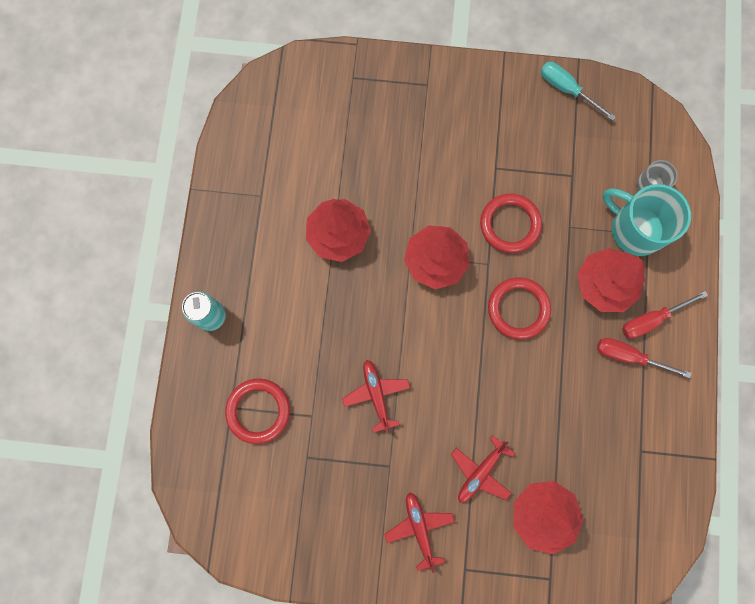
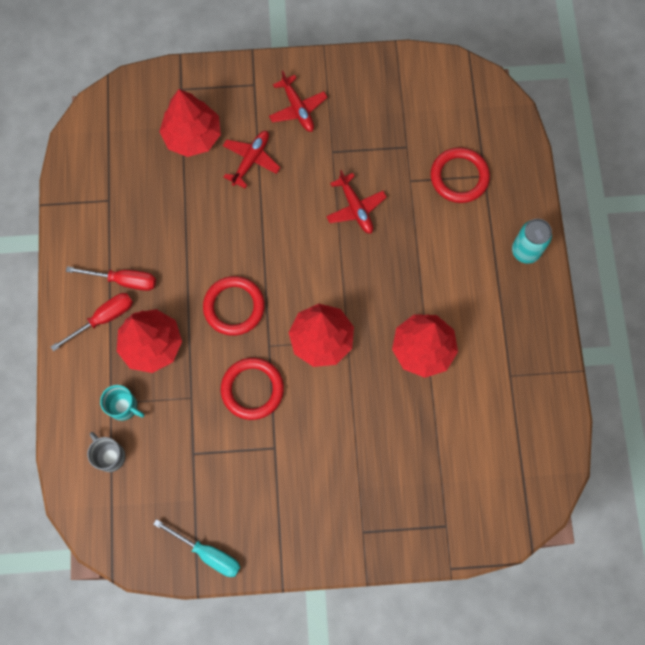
camera: 170 degrees right, 5 degrees down
(635, 229) = (124, 406): turquoise mug -> turquoise mug, size x0.53

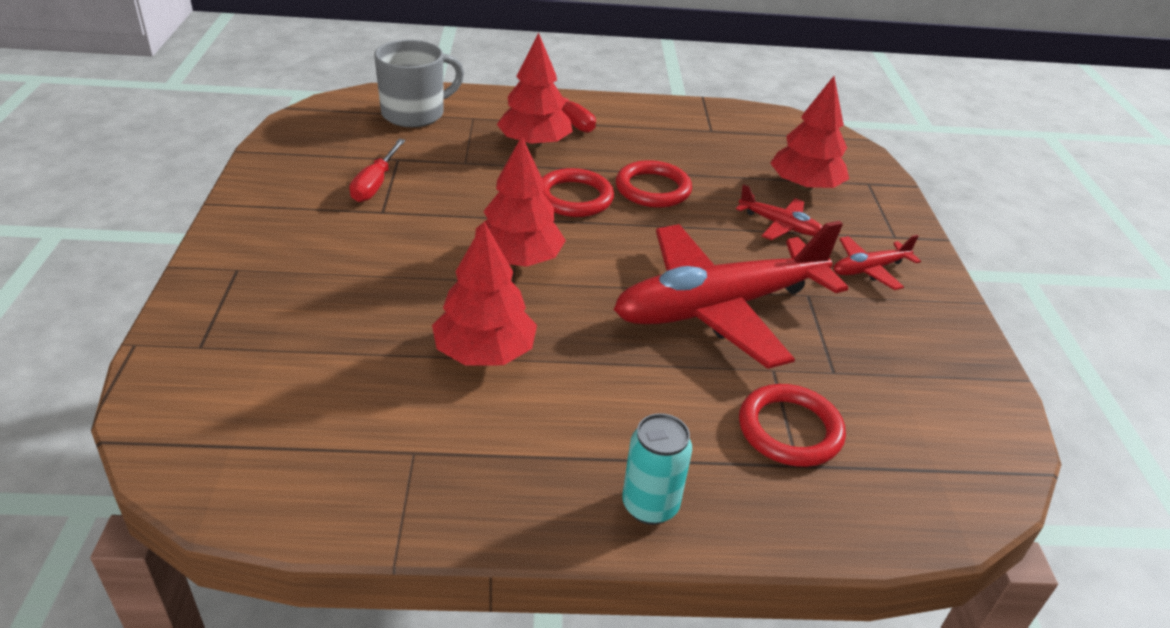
camera: 90 degrees right, 35 degrees down
(110, 456) = (415, 113): grey mug -> grey mug, size x1.88
(124, 280) = (614, 133): red screwdriver -> red screwdriver (375, 184)
(124, 406) = (467, 124): turquoise mug -> none
(208, 553) = (277, 159): turquoise screwdriver -> none
(252, 389) = (463, 202): red ring -> red ring (653, 189)
(355, 208) = (718, 308): red plane -> red plane, size x2.34

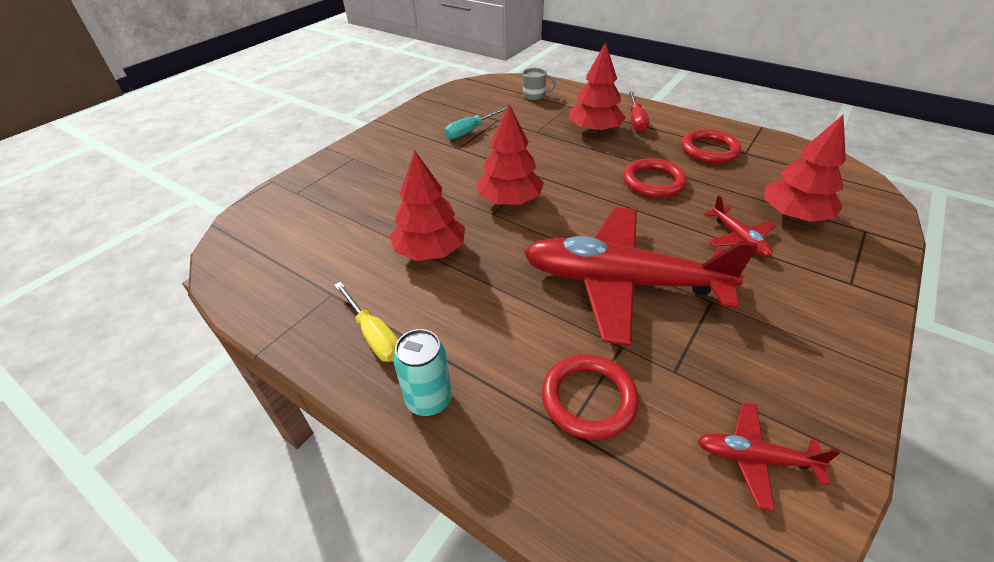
camera: 40 degrees right, 5 degrees up
(375, 184) = (470, 131): red screwdriver -> turquoise screwdriver
(415, 113) = (534, 95): grey mug -> grey mug, size x0.53
(519, 472) = (374, 335): none -> yellow screwdriver
(574, 198) = (587, 172): red ring -> red ring (709, 150)
(869, 269) = (794, 301): red plane -> red plane (755, 458)

